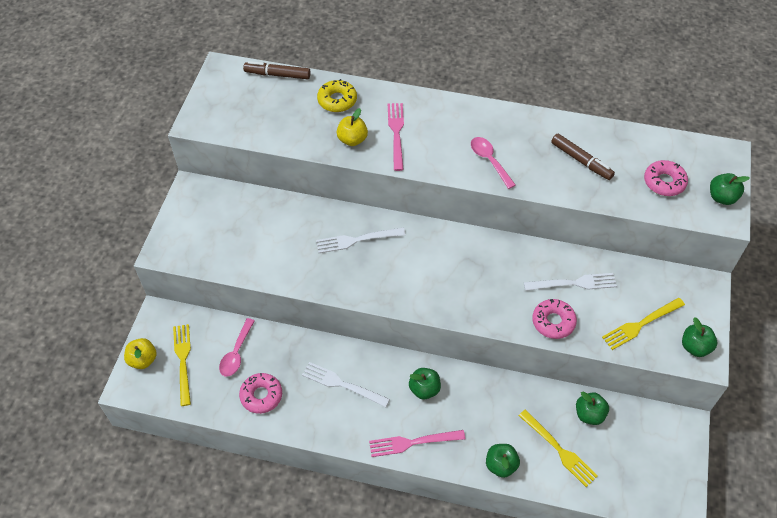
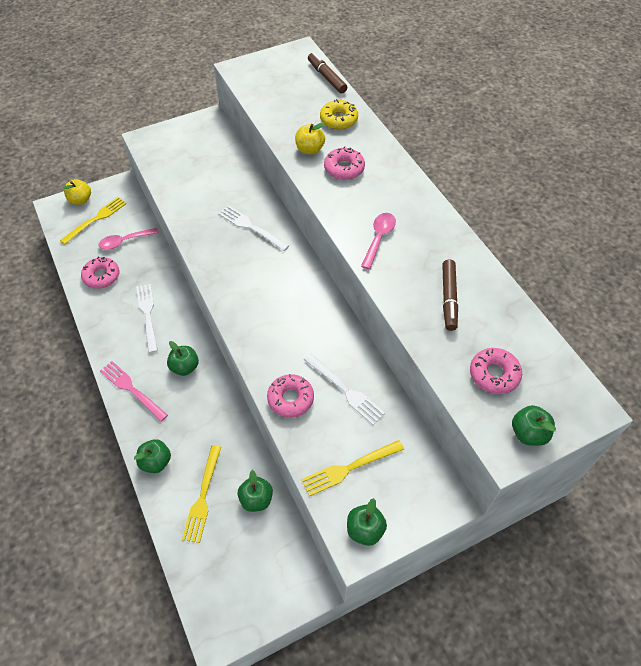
camera: 50 degrees right, 0 degrees up
(396, 133) = (344, 168): pink fork -> pink donut
(640, 324) = (349, 468): yellow fork -> yellow fork turned 45 degrees counterclockwise

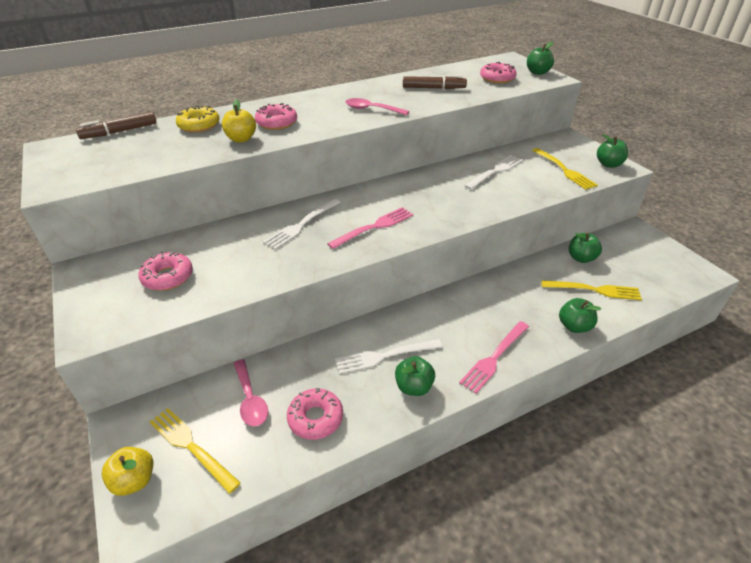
camera: 90 degrees left, 15 degrees down
(185, 367) = (455, 315): green apple -> green apple (414, 387)
(243, 277) = (374, 227): none -> pink fork
(290, 399) = (513, 196): pink donut -> pink donut (168, 277)

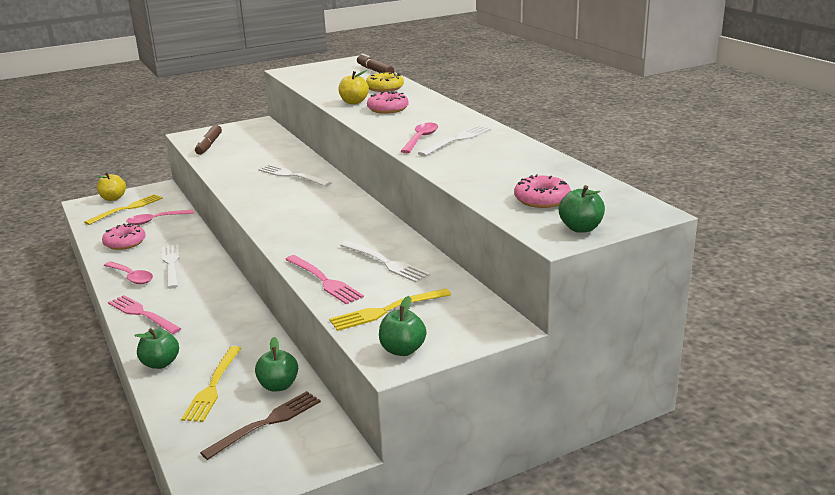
camera: 90 degrees right, 15 degrees down
(168, 277) = (237, 144): pink donut -> none
(374, 227) = (279, 203): pink fork -> pink fork (324, 281)
(378, 97) = (457, 140): none -> white fork
(414, 387) = (131, 277): green apple -> pink spoon
(433, 88) = (493, 164): brown marker -> brown marker (209, 145)
(624, 259) = (267, 423): none -> brown fork

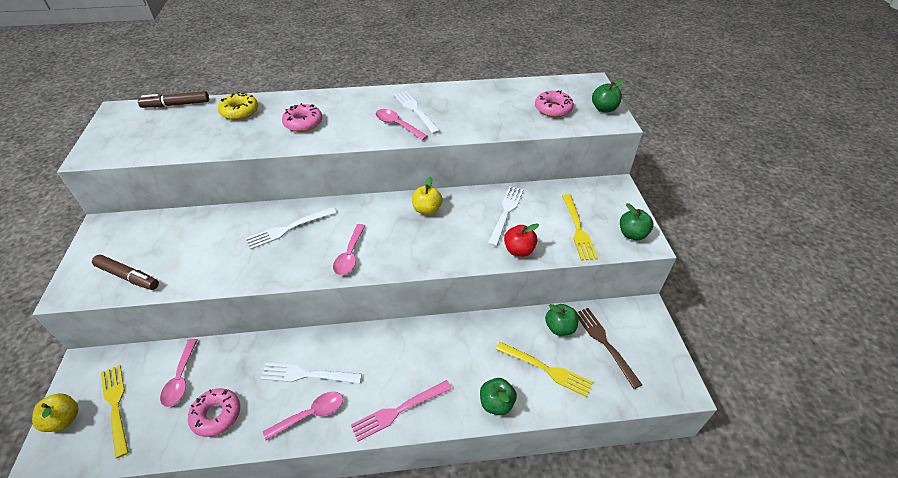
camera: 70 degrees left, 20 degrees up
(271, 206) = (350, 255): none -> pink spoon
(324, 281) = (519, 250): pink fork -> red apple
(354, 102) = (261, 136): yellow apple -> yellow apple (427, 210)
(386, 263) = (506, 212): white fork -> white fork turned 45 degrees counterclockwise

